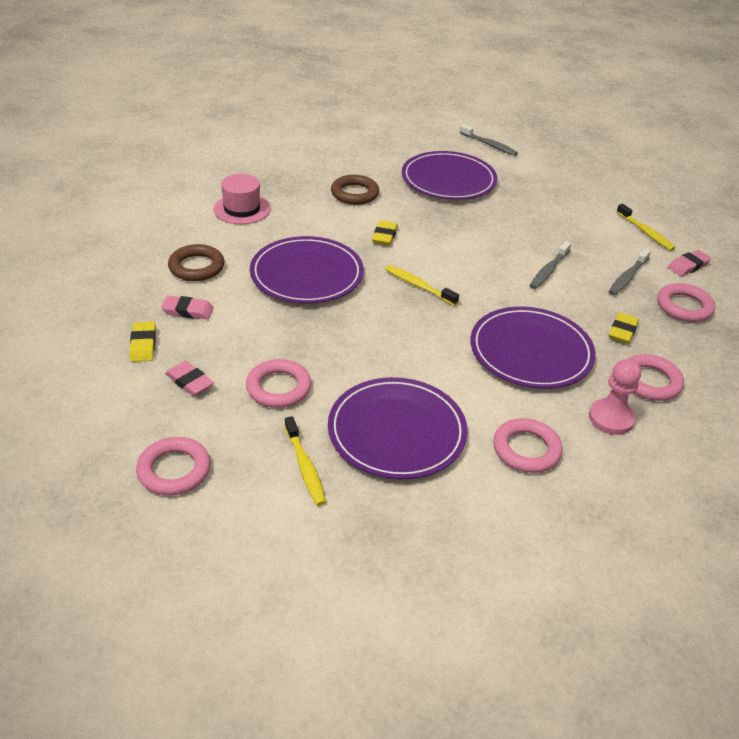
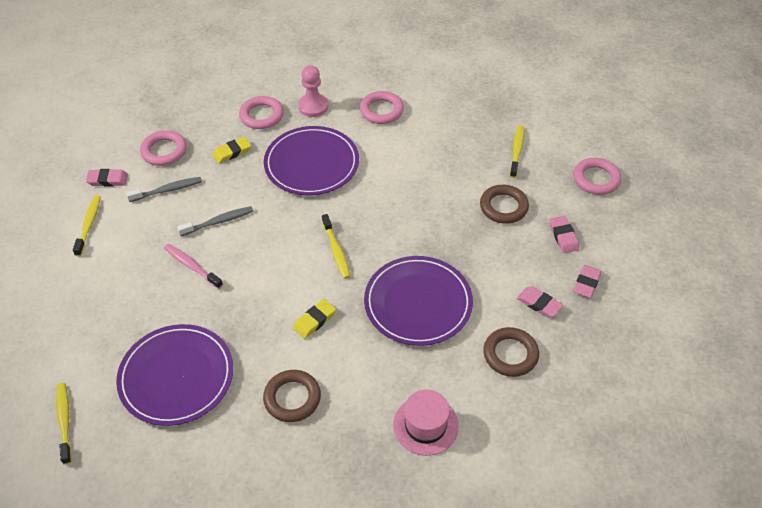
camera: 145 degrees left, 10 degrees up
(143, 345) = (586, 283): yellow eraser -> pink eraser
(278, 387) = (503, 207): pink ring -> brown ring
(397, 431) = (447, 149): purple plate -> none
(489, 145) = (64, 421): grey toothbrush -> yellow toothbrush
(525, 235) = (191, 266): none -> pink toothbrush

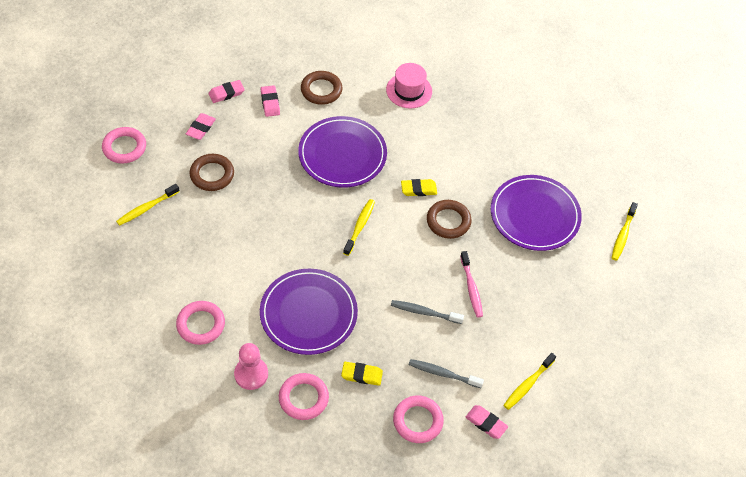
camera: 145 degrees left, 5 degrees up
(292, 398) = (472, 154): brown ring -> brown ring (448, 221)

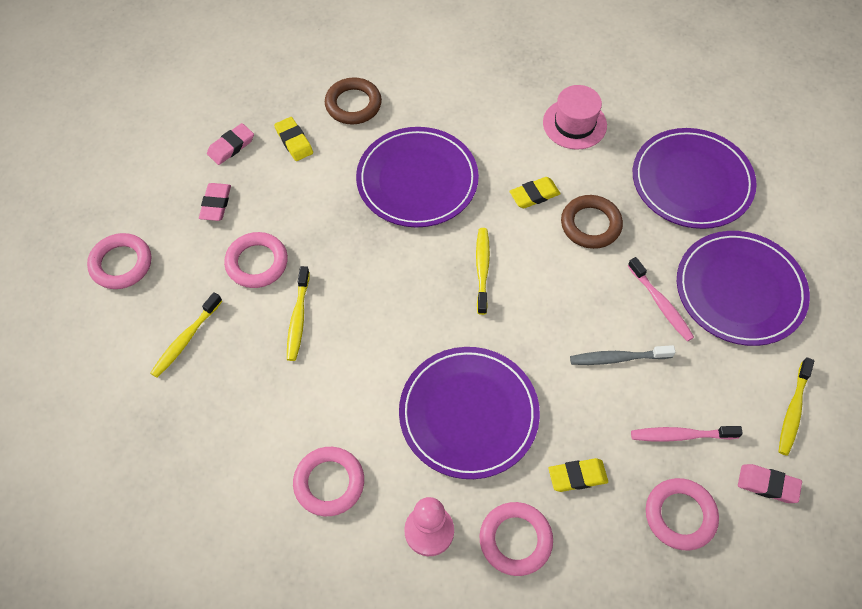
camera: 15 degrees left, 5 degrees up
(212, 175) = (257, 263): brown ring -> pink ring
(270, 103) = (294, 141): pink eraser -> yellow eraser
(409, 90) = (464, 71): pink hat -> pink hat (574, 124)
(443, 373) = (680, 435): grey toothbrush -> pink toothbrush
(531, 297) = (740, 290): none -> purple plate
(623, 235) = (808, 172): yellow toothbrush -> yellow toothbrush (298, 318)

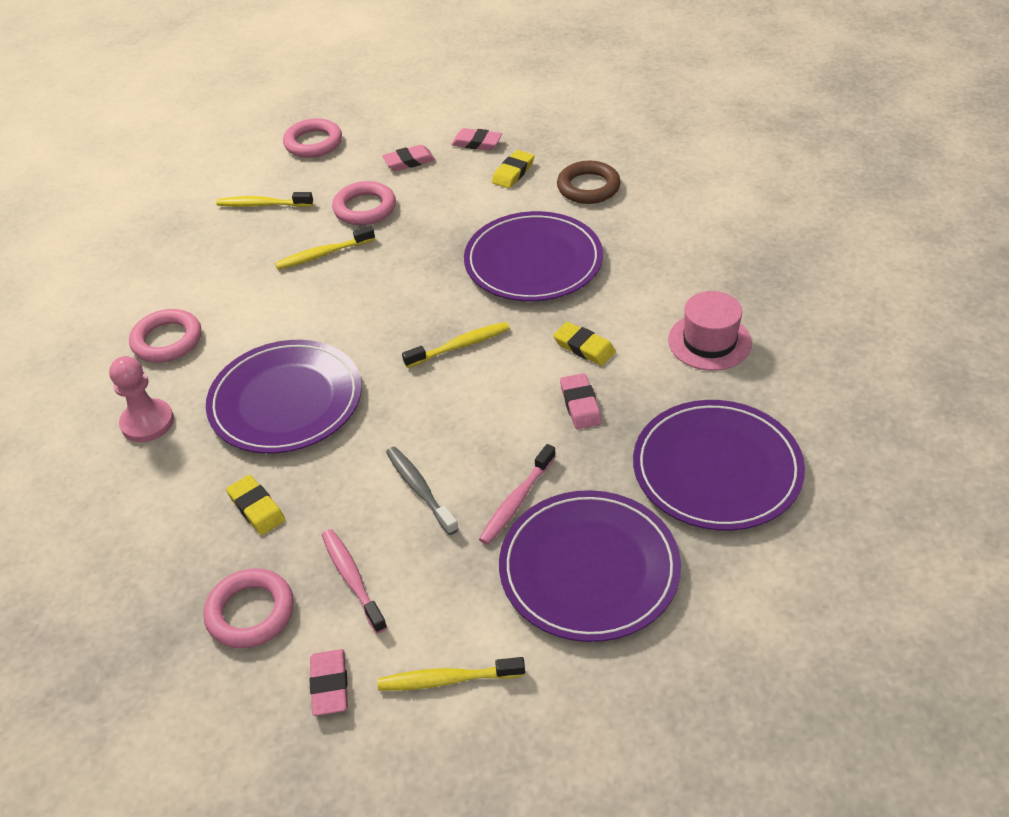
camera: 65 degrees right, 15 degrees down
(515, 540) = (164, 487): pink ring -> none
(590, 225) = (580, 404): brown ring -> pink eraser

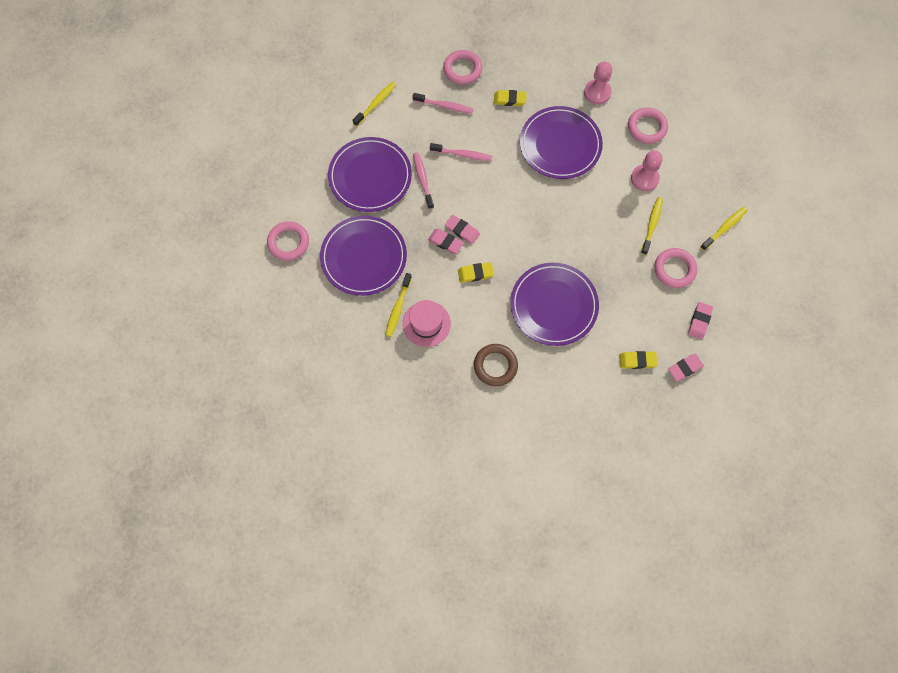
camera: 130 degrees right, 25 degrees up
(258, 297) = (644, 178): none -> pink pawn
(313, 143) = (766, 291): pink ring -> pink ring (288, 242)
(329, 685) = (409, 72): pink eraser -> pink eraser (462, 231)
(419, 489) = (462, 154): grey toothbrush -> pink toothbrush
(460, 346) = (527, 229): yellow toothbrush -> yellow toothbrush (398, 308)
(513, 172) = (637, 361): yellow eraser -> yellow eraser turned 75 degrees counterclockwise
(588, 187) = (587, 383): brown ring -> brown ring (495, 366)

